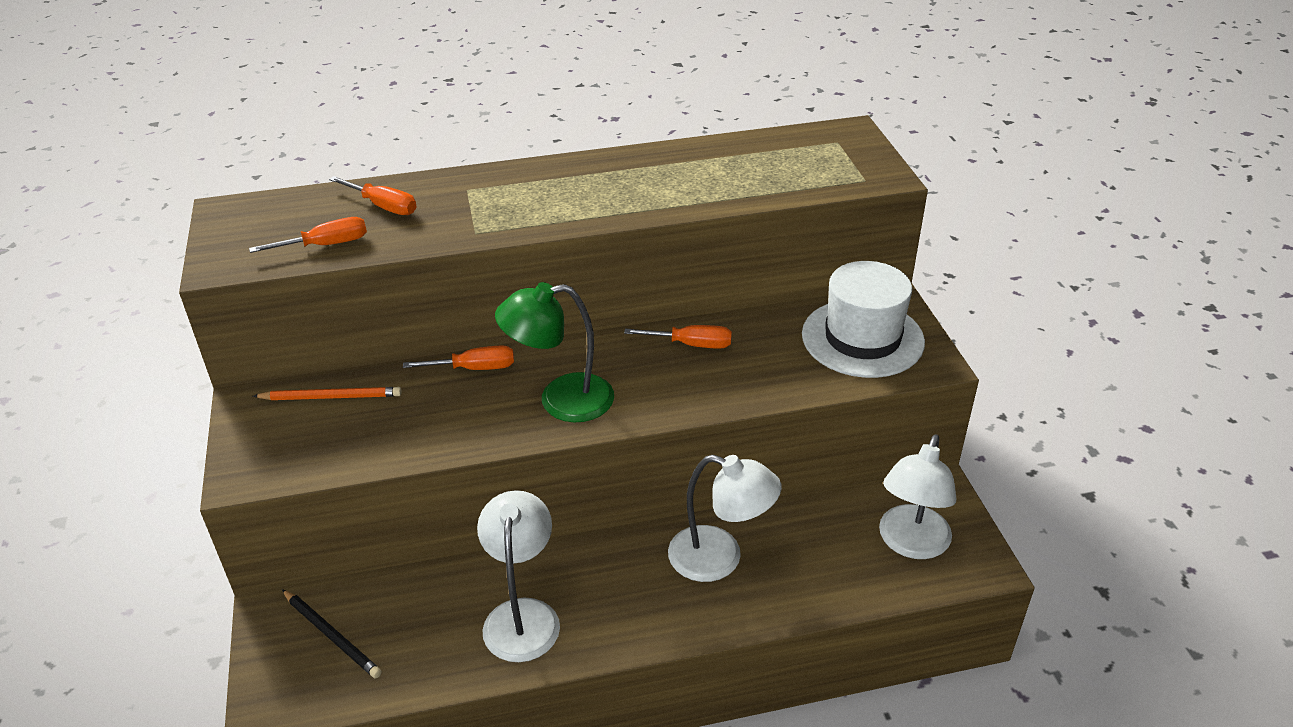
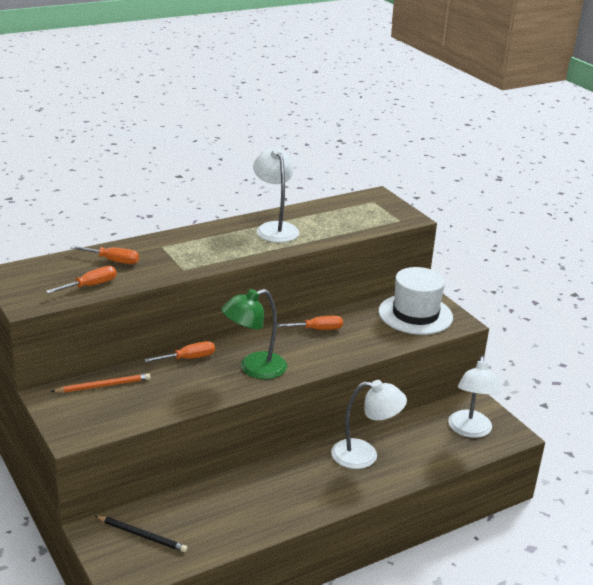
camera: 20 degrees left, 10 degrees down
(522, 615) = (259, 504): white lamp -> white lamp (274, 228)

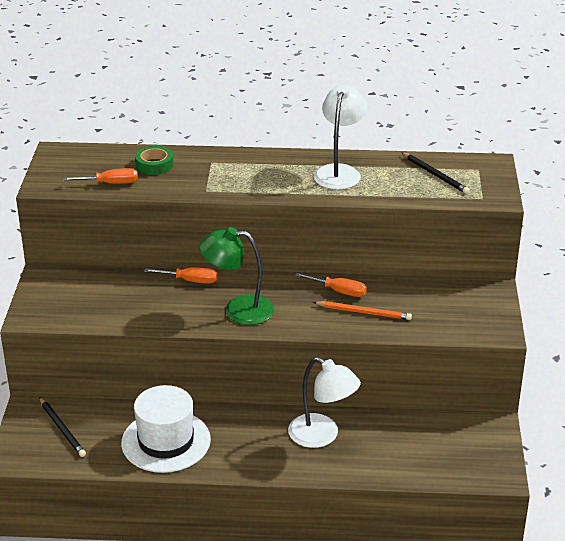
camera: 35 degrees right, 5 degrees up
(103, 386) = (95, 281): orange pencil -> orange pencil (363, 312)
(113, 261) = (154, 165): orange screwdriver -> green tape
(347, 213) = (435, 175): none -> black pencil
(415, 314) = (459, 308): white hat -> white hat (166, 441)
(470, 430) = (456, 453): white lamp -> none

